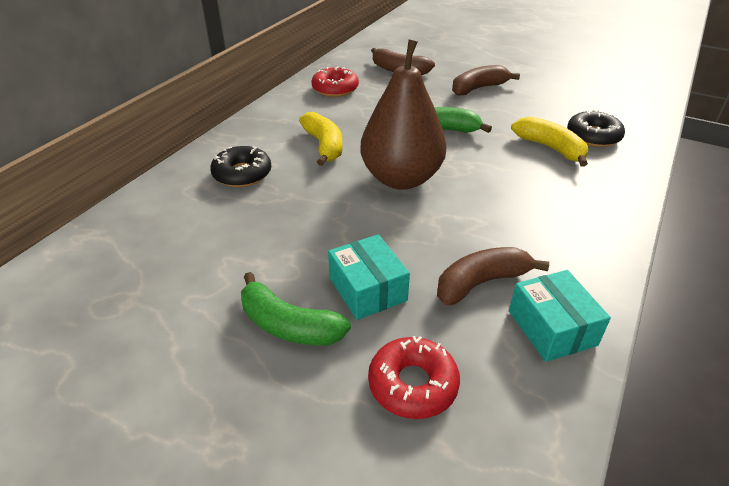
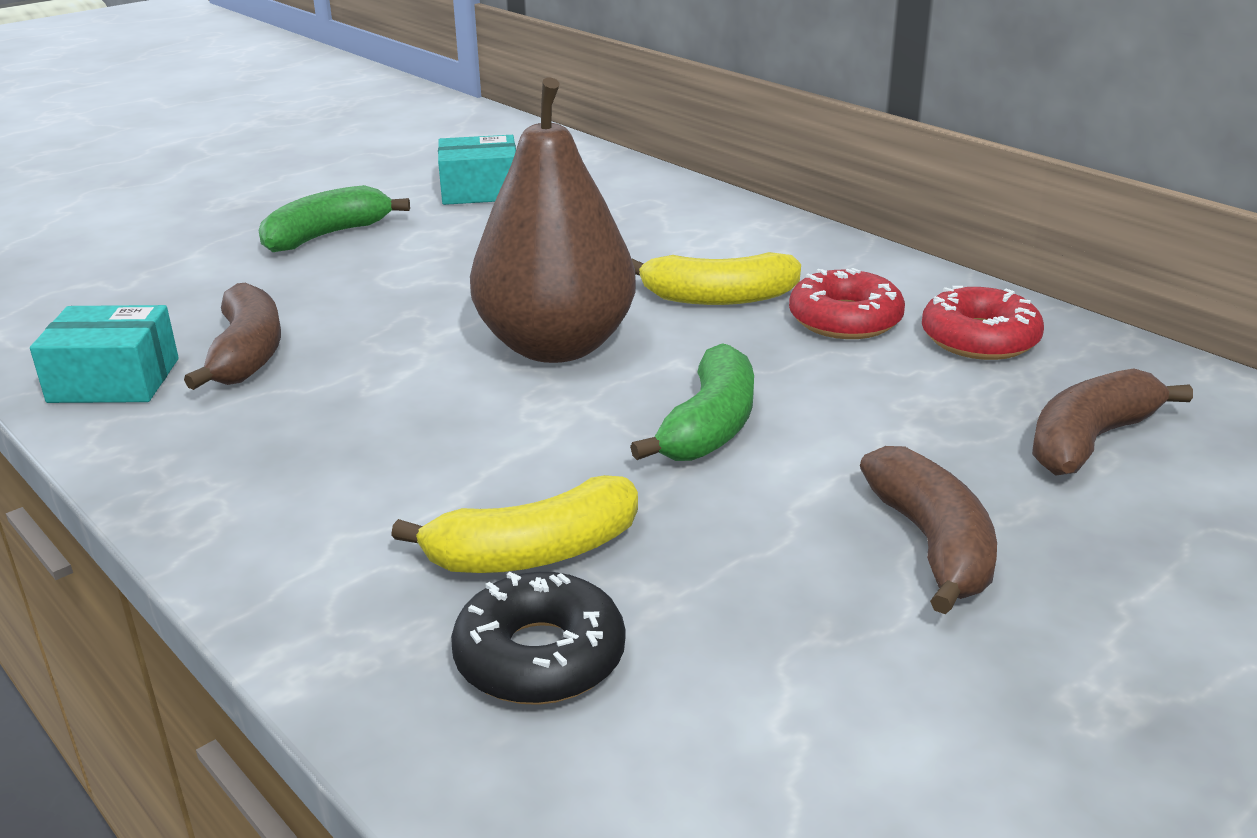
camera: 110 degrees right, 10 degrees down
(242, 174) = (668, 233): black donut -> none
(367, 289) = (329, 281): turquoise box -> turquoise box (480, 191)
(413, 384) = (167, 282): red donut -> red donut (845, 320)

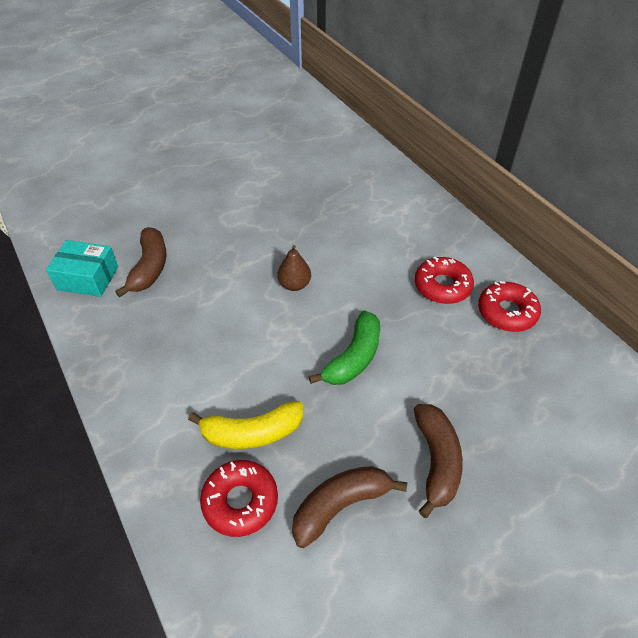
camera: 10 degrees right, 20 degrees up
(327, 235) = (202, 179): green banana -> none
(480, 191) = (284, 152): turquoise box -> none
(540, 657) = (240, 501): black donut -> red donut
(556, 346) = (294, 285): brown pear -> brown pear, size x0.42
(718, 298) = (383, 258): yellow banana -> none
(1090, 440) = (537, 400): brown banana -> brown banana (340, 505)

